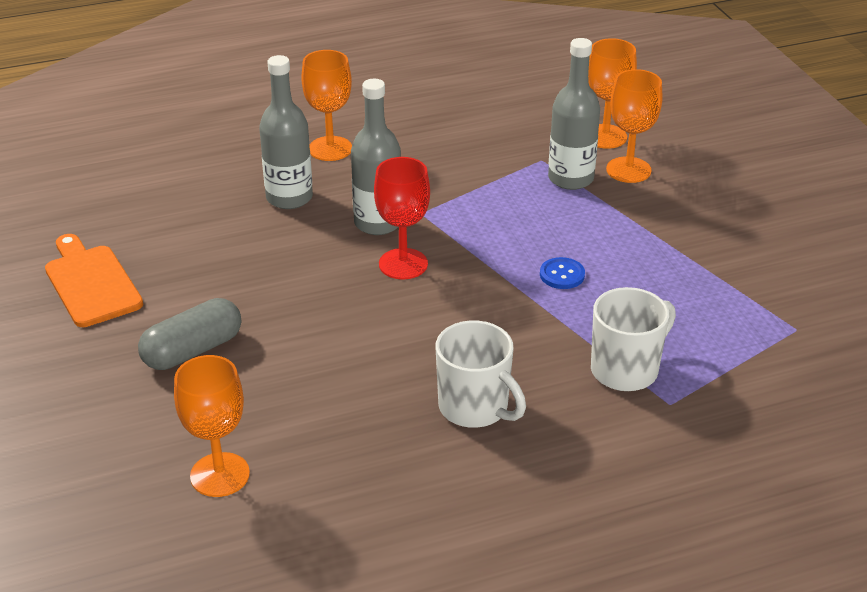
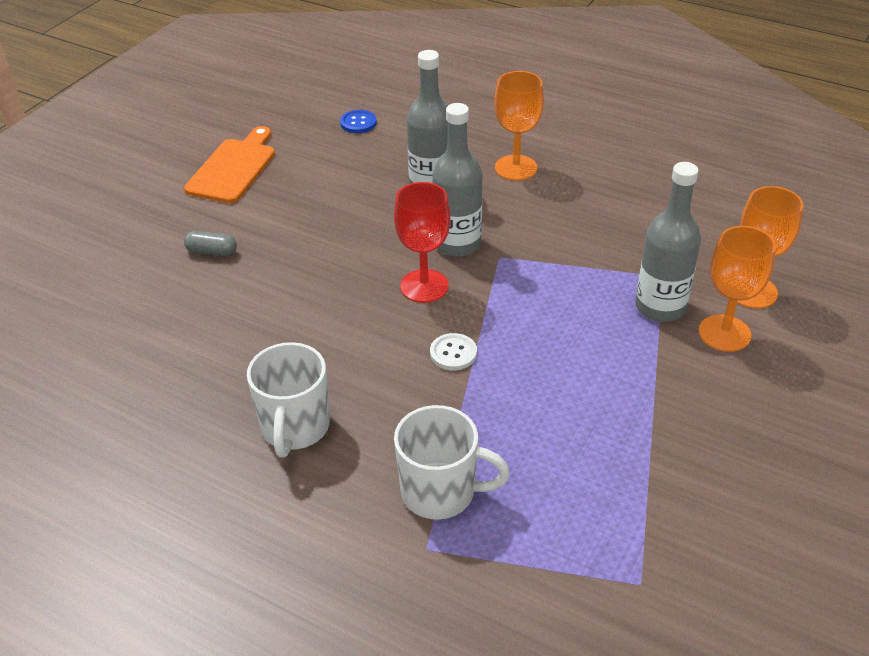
camera: 50 degrees right, 5 degrees up
(193, 350) = (212, 252): grey capsule -> grey capsule, size x0.56
(220, 475) = (97, 343): orange goblet -> none
(496, 290) = (453, 353): none -> white button
(562, 275) = (521, 379): blue button -> blue button (358, 123)

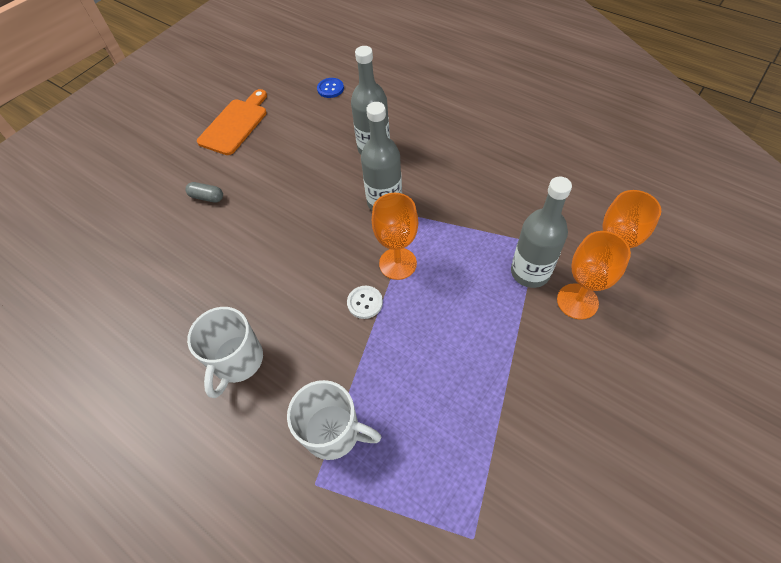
camera: 10 degrees right, 15 degrees up
(424, 286) = (353, 239): red goblet -> none
(516, 168) = (439, 135): orange goblet -> orange goblet (397, 263)

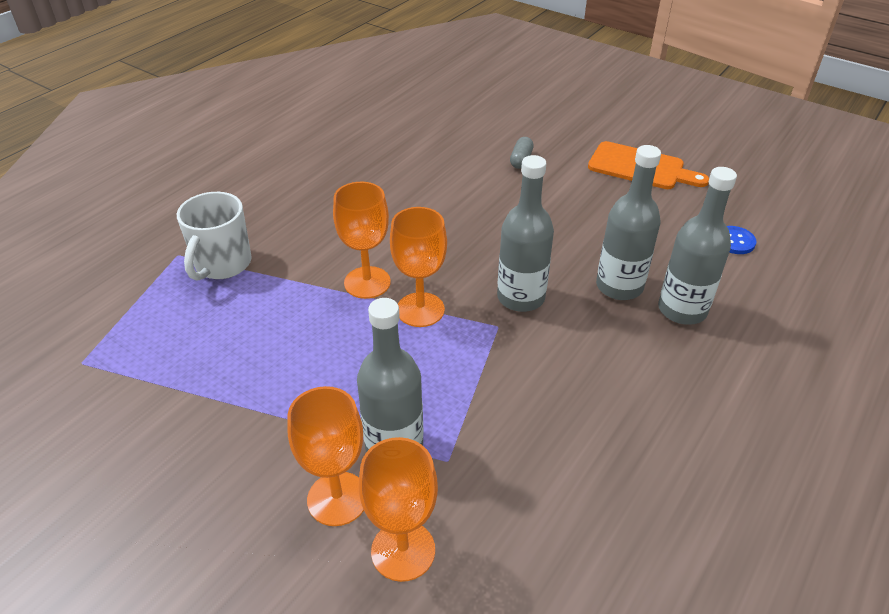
camera: 85 degrees right, 15 degrees down
(237, 361) = (314, 199): white mug -> none
(365, 303) = (367, 282): white button -> orange goblet
(397, 121) = (682, 310): none -> grey bottle

